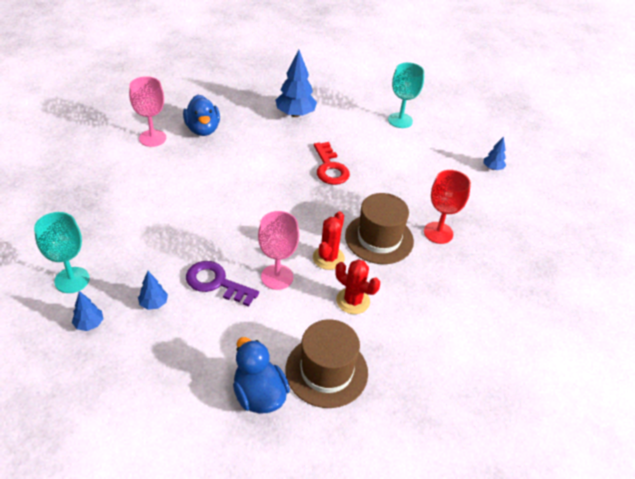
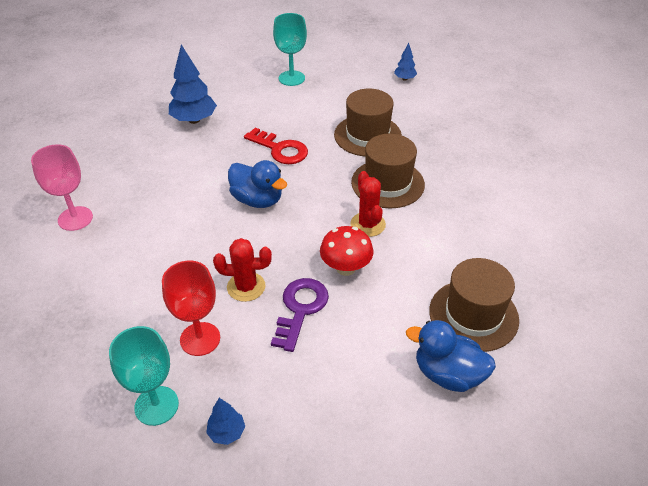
camera: 35 degrees left, 0 degrees up
(153, 303) = (266, 367): blue tree -> none
(202, 129) = (119, 181): blue duck -> blue duck (257, 200)
(216, 283) = (300, 309): purple key -> purple key turned 120 degrees clockwise
(277, 277) = (346, 268): pink goblet -> red mushroom
(353, 301) = (427, 246): red cactus -> red cactus (246, 287)
(407, 195) = (367, 135): none -> brown hat
(438, 233) = (424, 151): red goblet -> red goblet (200, 339)

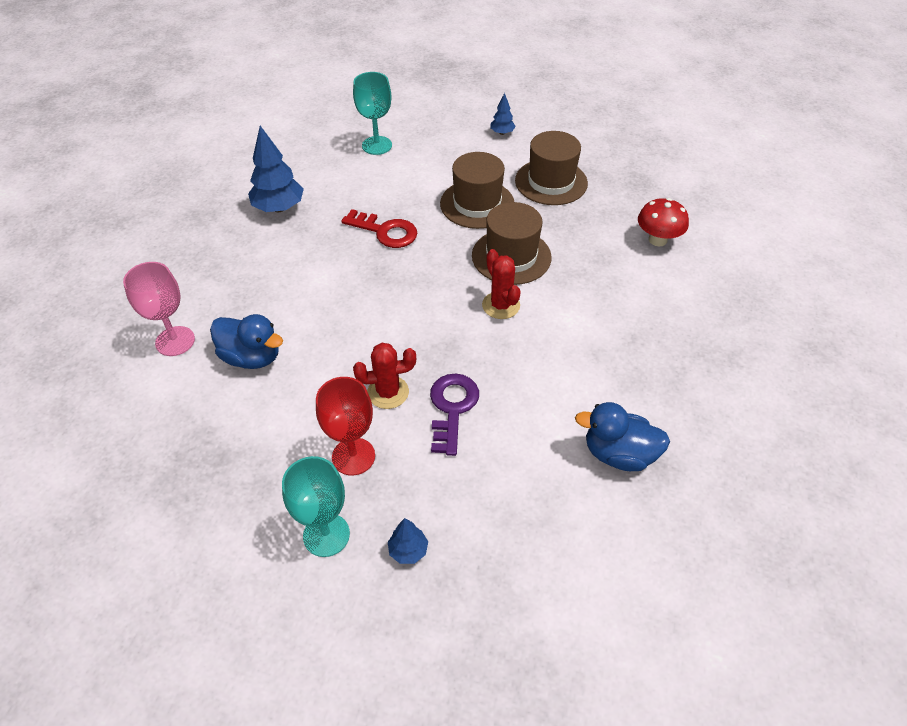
camera: 10 degrees left, 5 degrees up
(257, 200) = (375, 293): blue duck -> blue duck (252, 357)
(346, 268) = (489, 357): red mushroom -> red mushroom (657, 240)
(473, 315) = (631, 388): brown hat -> brown hat (551, 182)

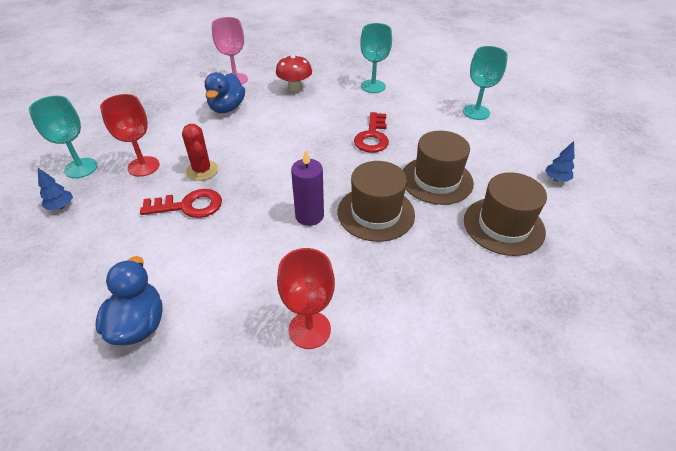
camera: 75 degrees right, 5 degrees down
(279, 208) = (373, 86): blue tree -> turquoise goblet
(452, 408) = (189, 206): purple key -> red key
(501, 305) = (309, 216): red cactus -> purple candle
(642, 327) = (309, 329): none -> red goblet
(657, 240) = (461, 333): red mushroom -> red mushroom (295, 88)

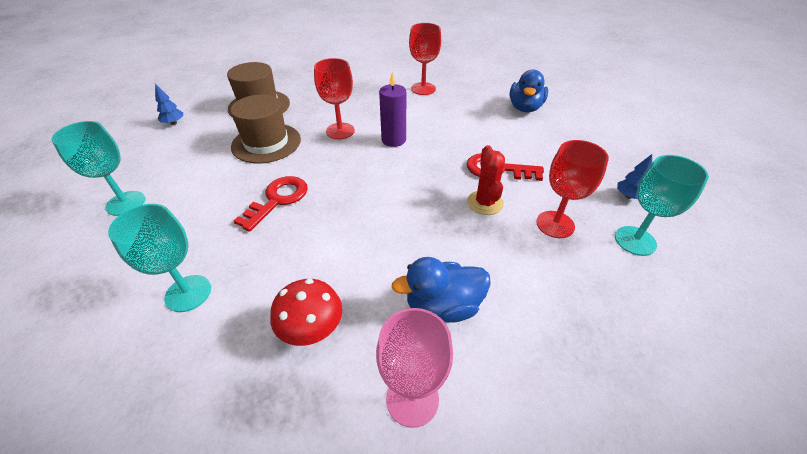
camera: 160 degrees left, 0 degrees up
(227, 108) = (443, 306): blue duck -> blue duck turned 135 degrees counterclockwise
(375, 213) = (340, 131): brown hat -> red goblet

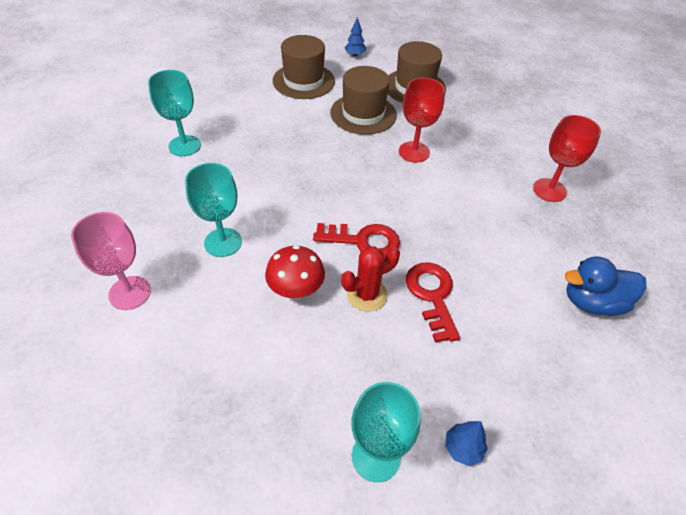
camera: 65 degrees right, 5 degrees up
(126, 203) = (252, 79): turquoise goblet -> turquoise goblet (223, 242)
(175, 166) = (303, 81): none -> brown hat
(278, 200) = (294, 150): red key -> red key (363, 241)
(312, 330) = (173, 219): red mushroom -> red mushroom (296, 290)
(393, 140) = (427, 194): purple candle -> none
(443, 306) = (218, 291): blue duck -> none
(555, 224) = (364, 366): red goblet -> none

